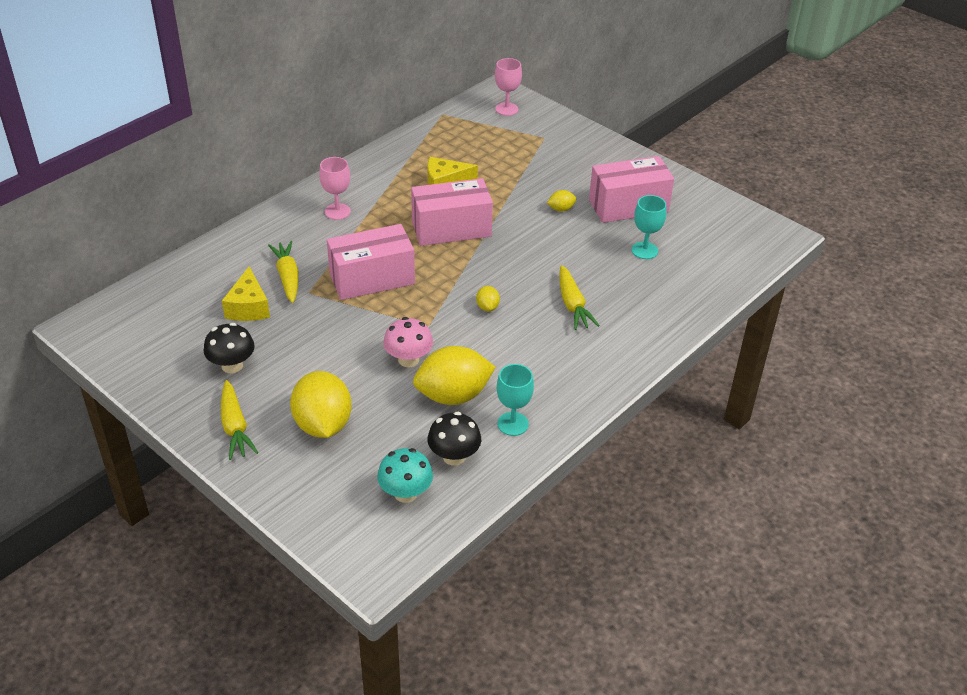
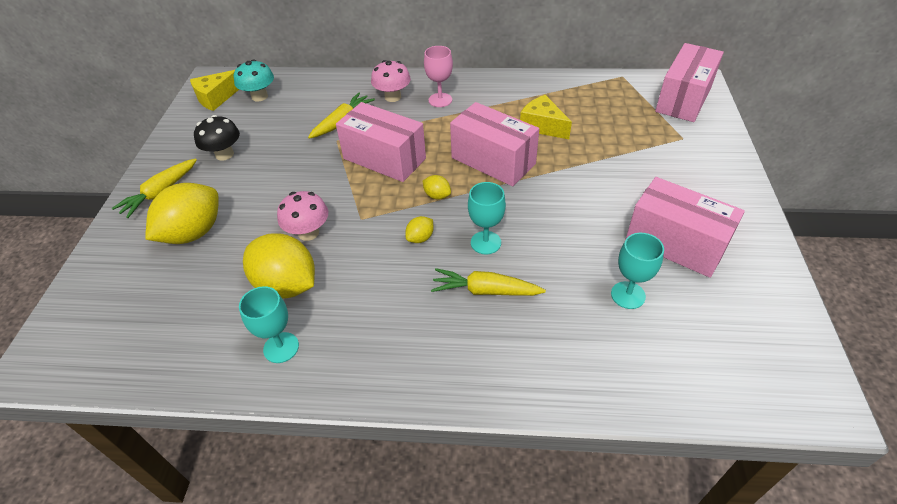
camera: 55 degrees right, 5 degrees up
(248, 307) = (292, 125): yellow cheese -> yellow cheese (216, 98)
(293, 233) = (393, 97): none -> pink mushroom
(405, 493) = (142, 328): turquoise mushroom -> turquoise mushroom (259, 96)
(454, 456) = (208, 332): black mushroom -> none
(506, 109) = (683, 99): pink goblet -> pink box
(530, 280) = (485, 242): none -> turquoise goblet
(561, 209) = (605, 204): yellow lemon -> yellow lemon (437, 196)
(572, 305) = (485, 291): yellow carrot -> yellow carrot turned 60 degrees clockwise

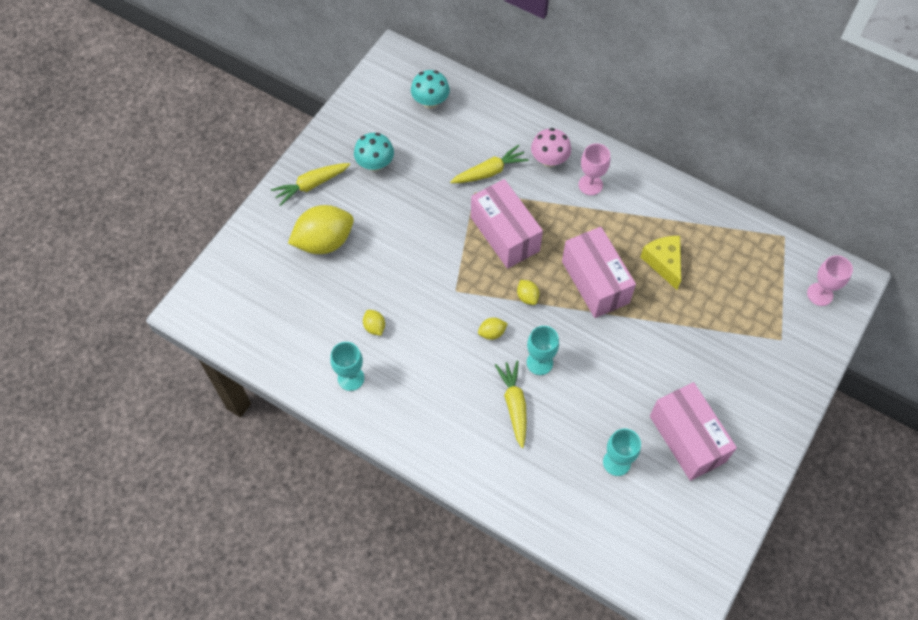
camera: 25 degrees right, 15 degrees up
(216, 98) = (392, 85): yellow cheese -> none
(224, 154) = (375, 164): black mushroom -> turquoise mushroom
(287, 285) = (374, 327): yellow lemon -> yellow lemon, size x0.44
(308, 233) = (409, 285): pink mushroom -> none
(485, 291) = (514, 405): yellow carrot -> yellow carrot turned 45 degrees clockwise
(683, 99) = (820, 294): pink box -> pink goblet

